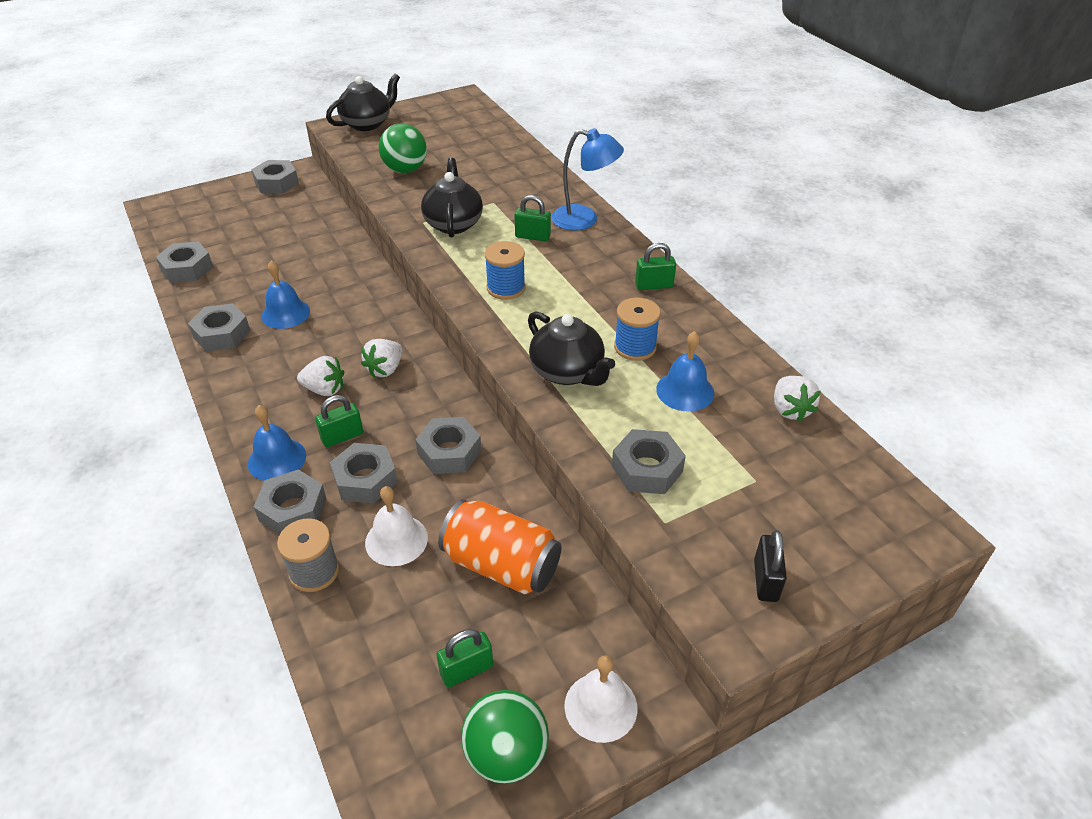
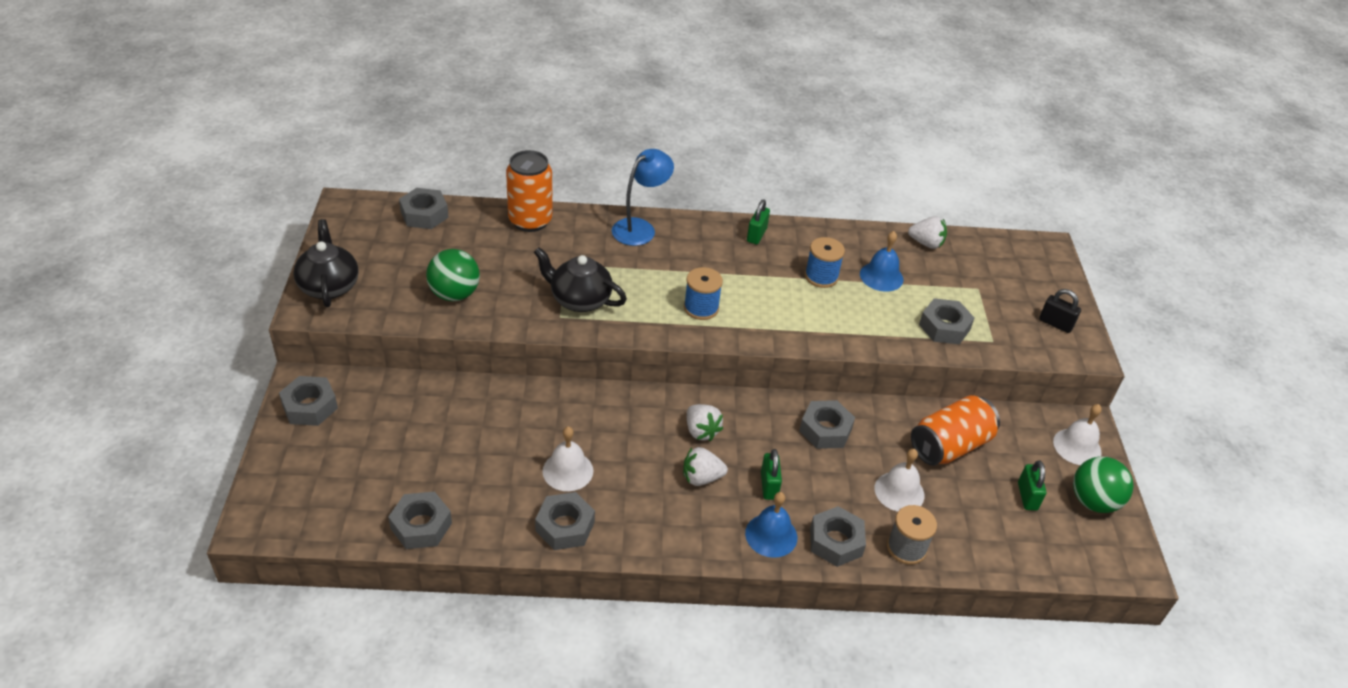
camera: 65 degrees left, 0 degrees up
(285, 313) = (568, 471): blue bell -> white bell
(325, 389) = (701, 478): white strawberry -> white strawberry turned 135 degrees counterclockwise
(365, 479) = (827, 488): grey nut -> grey nut (424, 214)
(531, 168) = (530, 221): none -> orange can
(532, 236) = (640, 264): green padlock -> none
(567, 372) = (827, 320): black teapot -> none

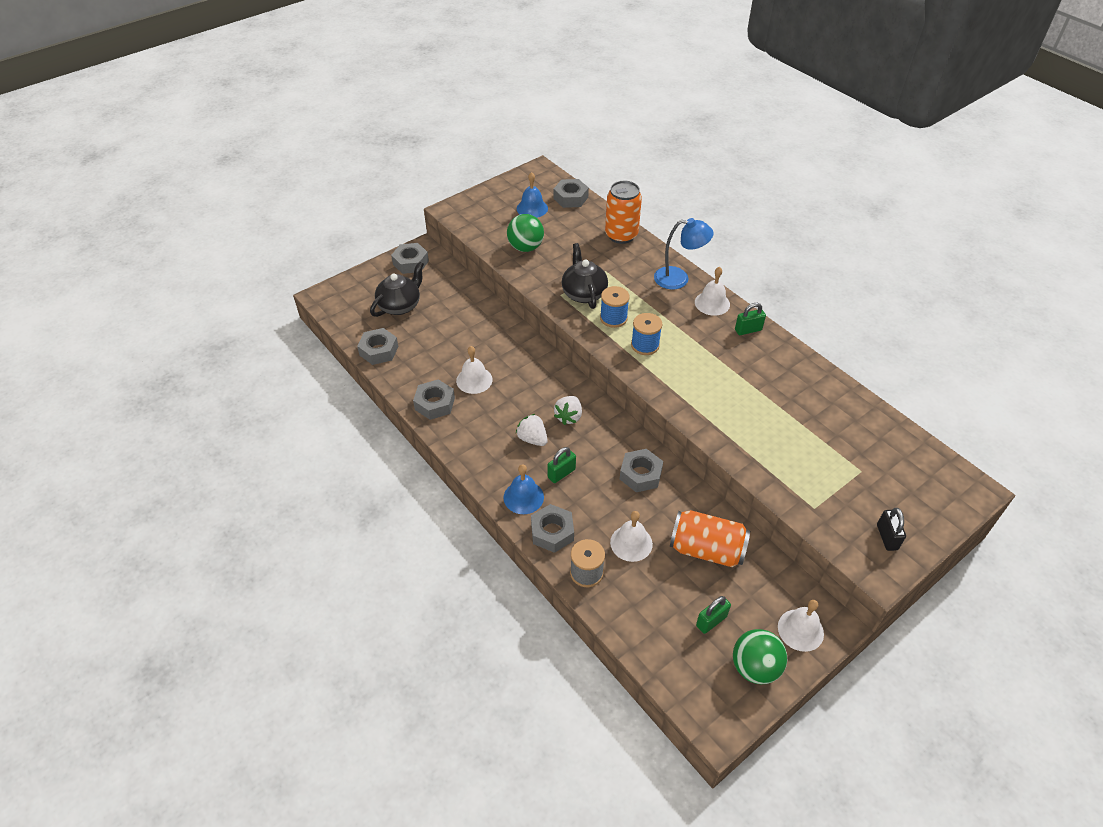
camera: 55 degrees right, 5 degrees up
(329, 286) = (475, 205): black teapot -> black teapot (400, 306)
(697, 231) = (712, 303): none -> white bell
(821, 277) = (752, 382): blue spool -> blue spool (613, 318)
(881, 276) = (796, 412): blue bell -> blue bell (532, 208)
(926, 243) = (868, 417): white strawberry -> none
(944, 327) = (791, 472): grey nut -> none

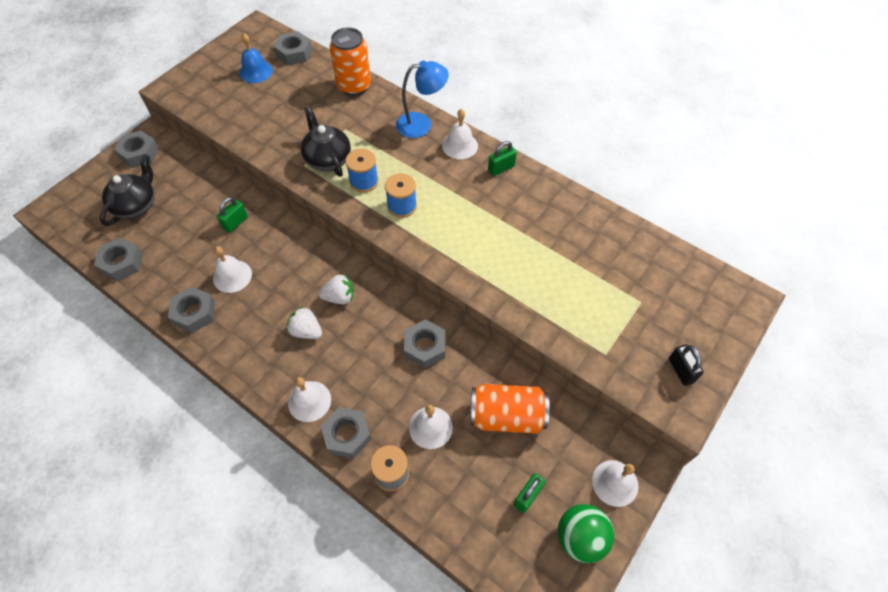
camera: 15 degrees left, 10 degrees up
(523, 497) = (309, 401): blue bell -> white bell
(525, 247) = (257, 117): green ball -> none
(561, 473) = (344, 364): green padlock -> green padlock (235, 223)
(568, 417) = (339, 297): white strawberry -> white strawberry turned 105 degrees counterclockwise

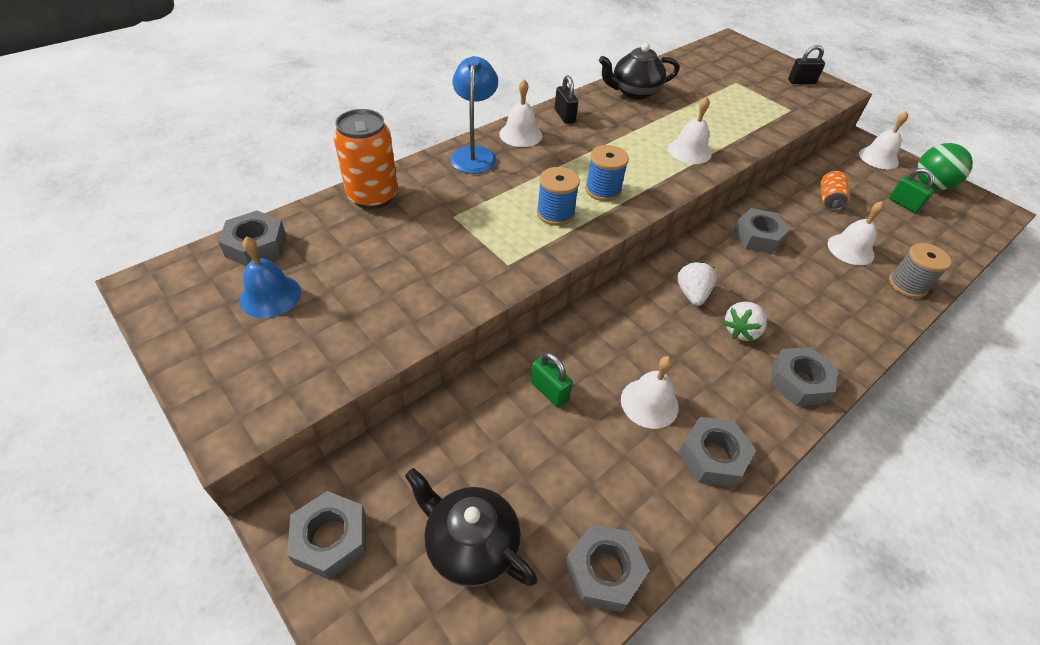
camera: 80 degrees left, 10 degrees down
(309, 401) = (837, 339): white bell -> white bell (689, 151)
(328, 159) = (505, 239): black teapot -> black teapot (634, 92)
(347, 435) = (872, 312): grey nut -> grey nut (799, 382)
(501, 168) = (564, 116): green padlock -> black padlock
(507, 416) = (829, 199): orange can -> orange can, size x0.56

